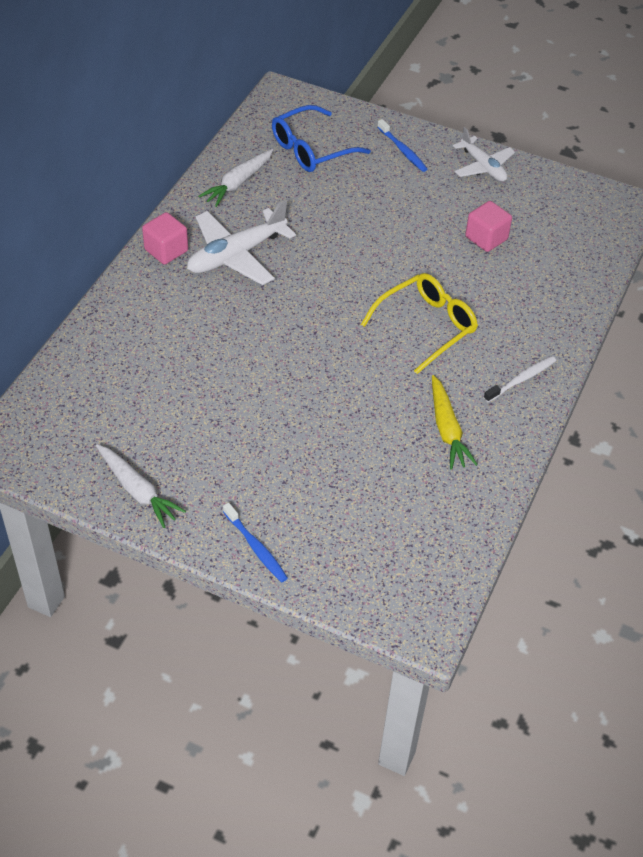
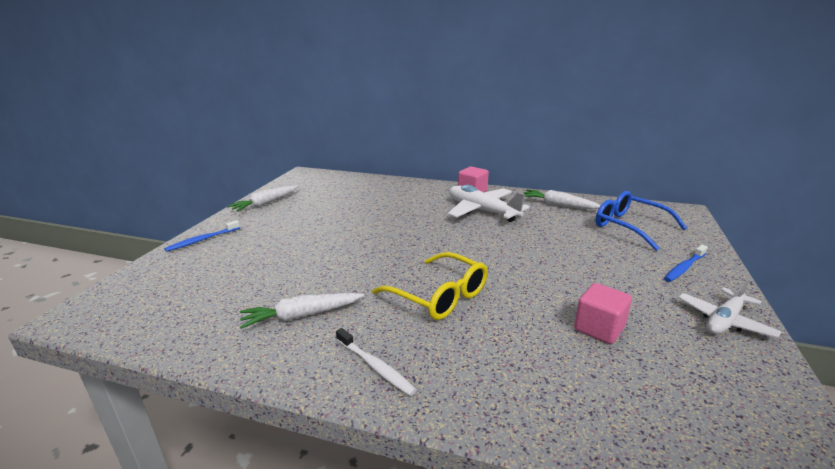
camera: 85 degrees right, 25 degrees down
(447, 429) = (301, 315): yellow carrot -> white carrot

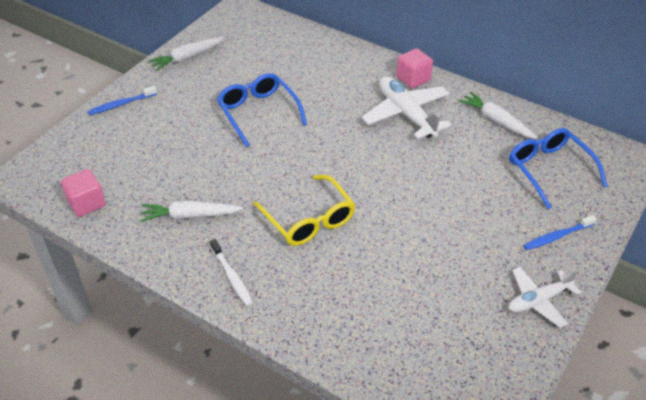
camera: 15 degrees right, 20 degrees up
(347, 227) = (258, 113): none -> blue glasses
(599, 328) = (424, 283): pink cube -> pink cube (87, 203)

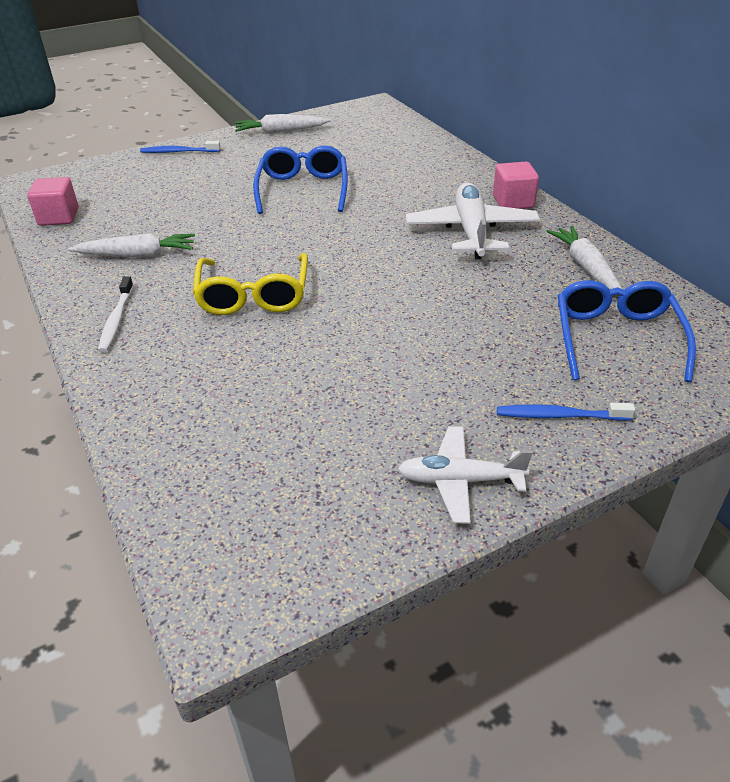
camera: 30 degrees right, 5 degrees down
(190, 216) = (137, 255): white carrot -> white carrot turned 150 degrees clockwise

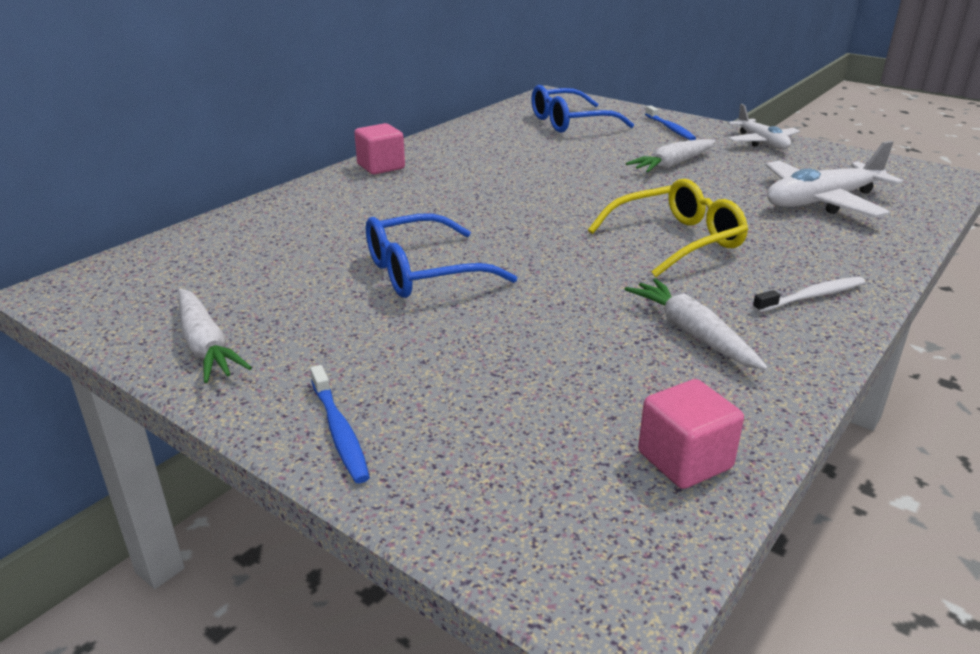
camera: 115 degrees left, 10 degrees down
(471, 231) = (457, 175): white plane -> white plane (822, 201)
(585, 267) = (483, 135): white carrot -> white carrot (672, 164)

